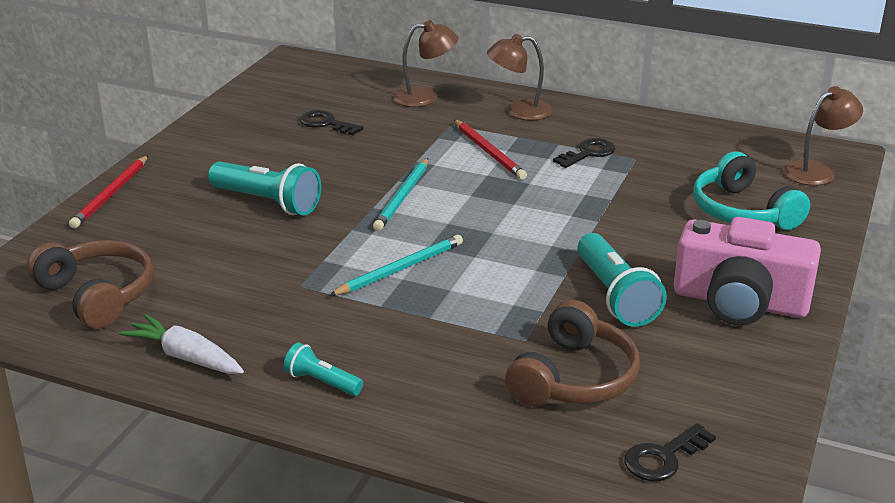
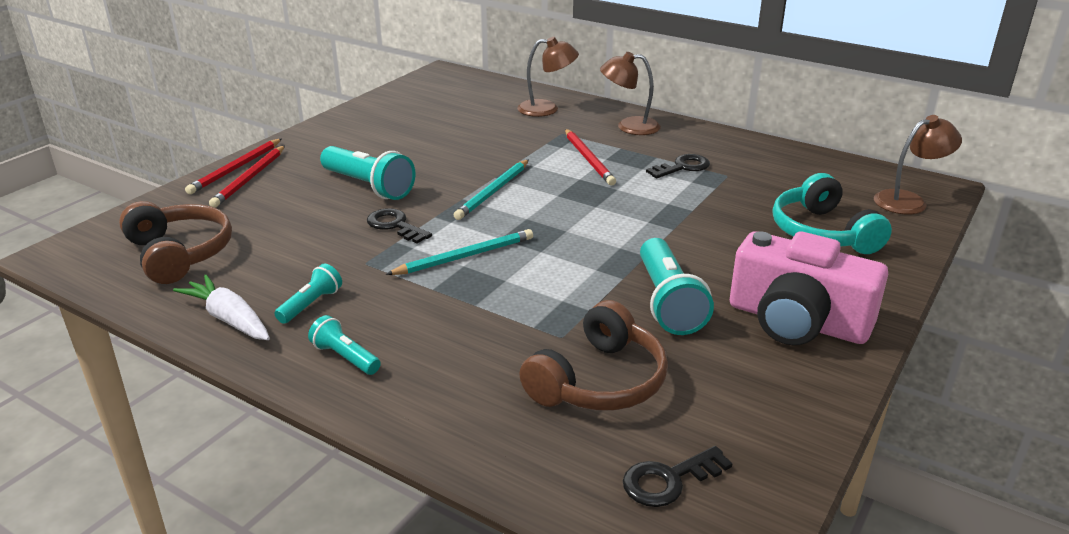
camera: 10 degrees right, 0 degrees up
(132, 204) = (250, 178): none -> red pencil
(263, 334) = (311, 304): none -> turquoise flashlight
(326, 124) = (450, 124): black key -> black key (395, 225)

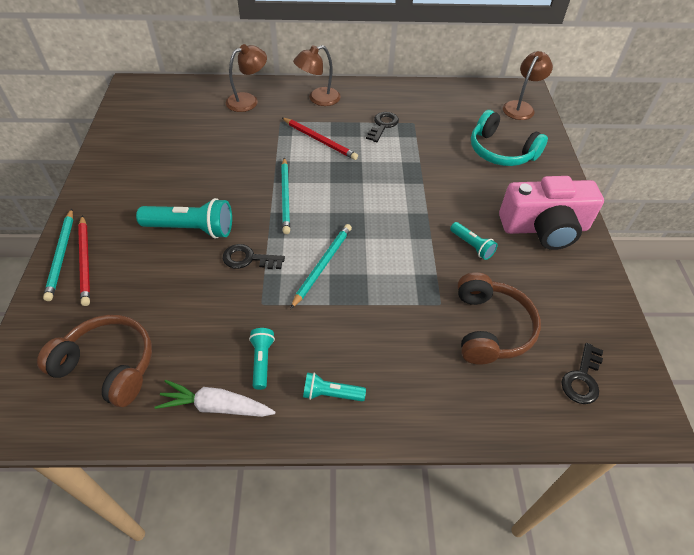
camera: 35 degrees left, 20 degrees up
(236, 168) = (61, 255): red pencil -> turquoise pencil
(668, 302) = (472, 246): turquoise flashlight -> turquoise flashlight, size x0.55

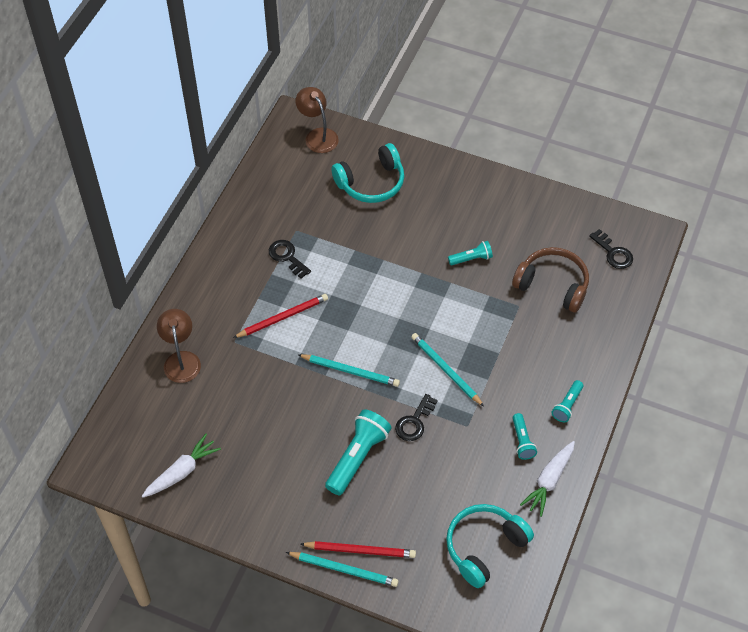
camera: 65 degrees left, 5 degrees up
(108, 366) = (484, 547): brown headphones -> turquoise headphones
(142, 130) = (182, 472): none -> white carrot
(262, 361) = (522, 441): turquoise flashlight -> turquoise flashlight turned 120 degrees counterclockwise
(318, 99) = (214, 295): brown lamp -> none
(544, 228) = (475, 201): pink camera -> none

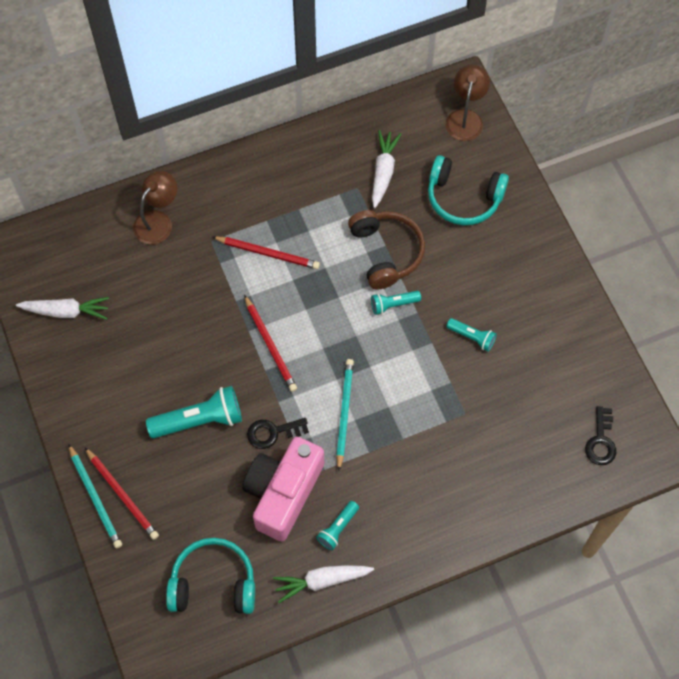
camera: 45 degrees right, 10 degrees up
(287, 257) = (326, 205): black key -> none
(302, 207) = (383, 172): none -> white carrot
(350, 371) = (270, 345): turquoise pencil -> red pencil
(463, 451) = (283, 492): none -> pink camera
(552, 285) = (514, 421): brown headphones -> brown headphones (386, 252)
(567, 405) = (407, 534): turquoise flashlight -> turquoise flashlight (393, 304)

